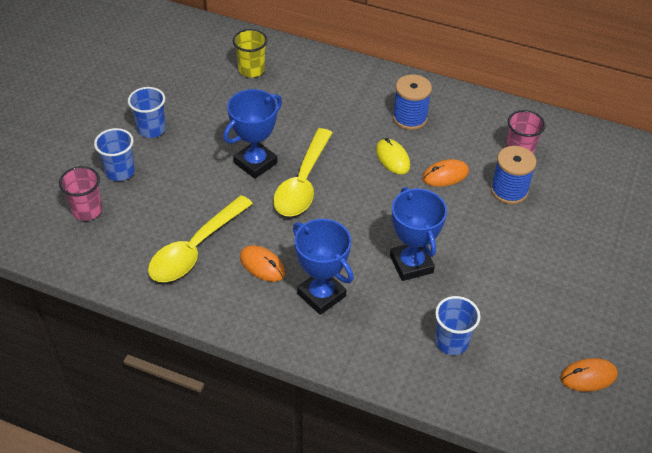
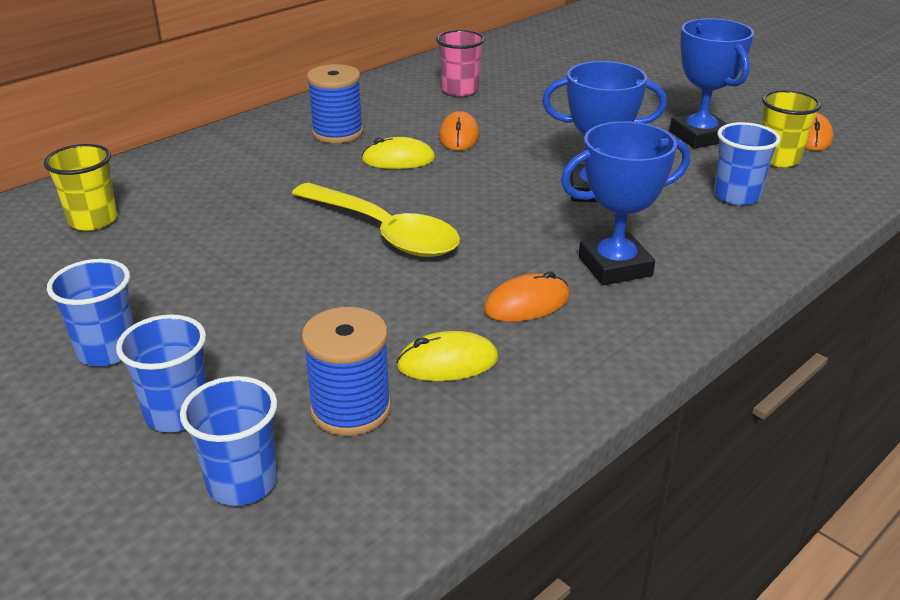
camera: 65 degrees left, 15 degrees down
(87, 210) = (242, 482): pink cup -> blue cup
(195, 249) = (447, 362): yellow spoon -> yellow mouse
(255, 163) = (304, 262): blue trophy -> blue trophy (699, 136)
(509, 190) = (515, 109): blue spool -> blue spool (351, 409)
(529, 360) = (778, 159): none -> yellow cup

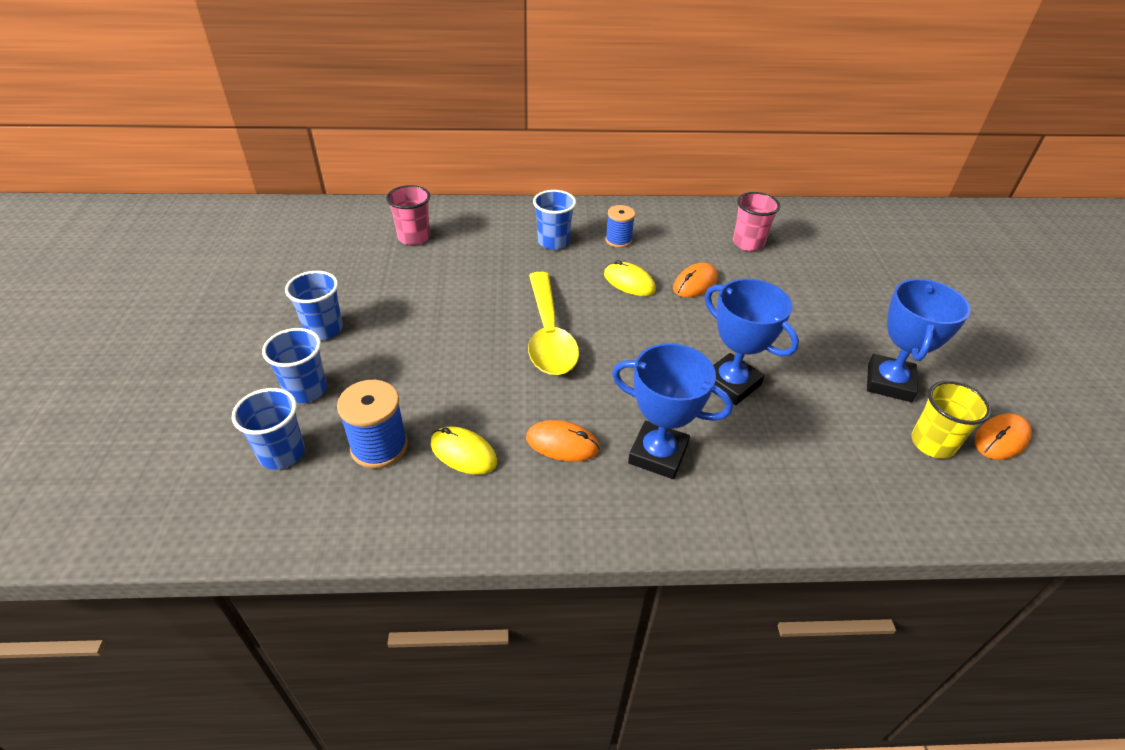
camera: 40 degrees right, 10 degrees up
(93, 220) = (414, 237): yellow cup -> pink cup
(337, 133) = (618, 240): blue spool -> blue spool, size x0.66
(736, 196) = (840, 455): blue cup -> blue cup (553, 242)

